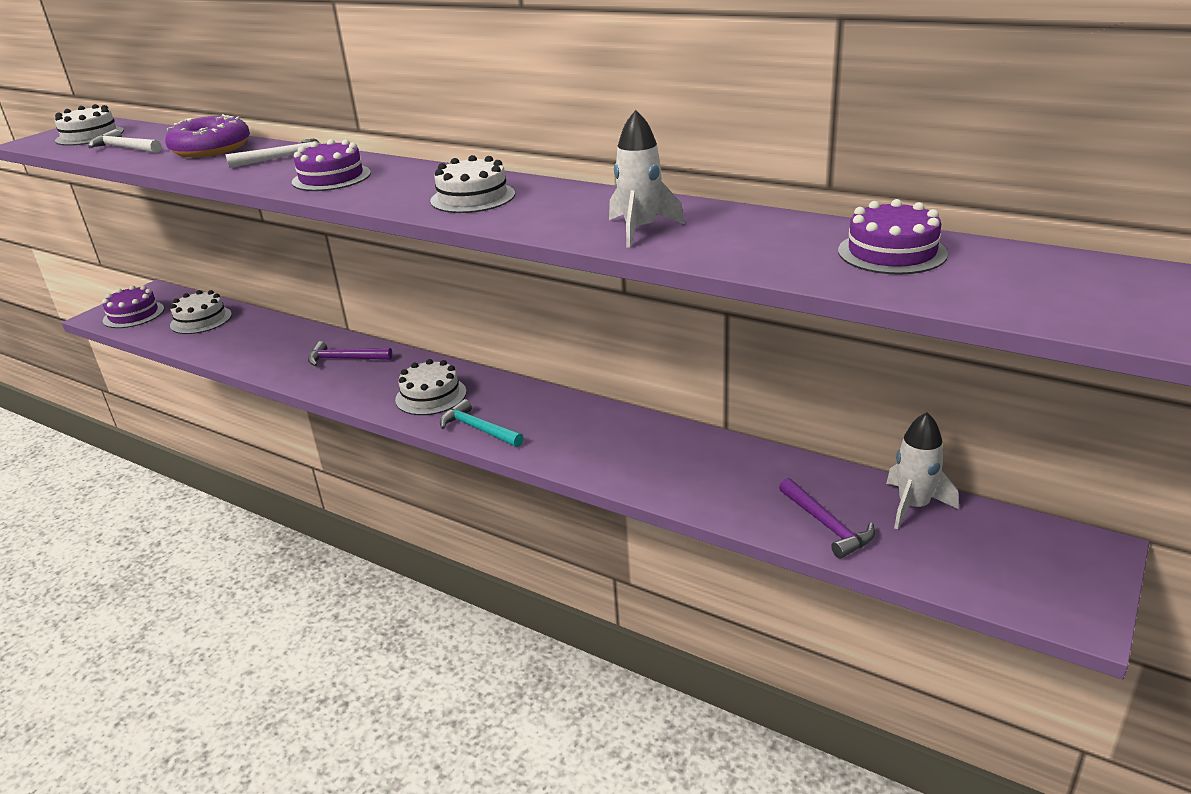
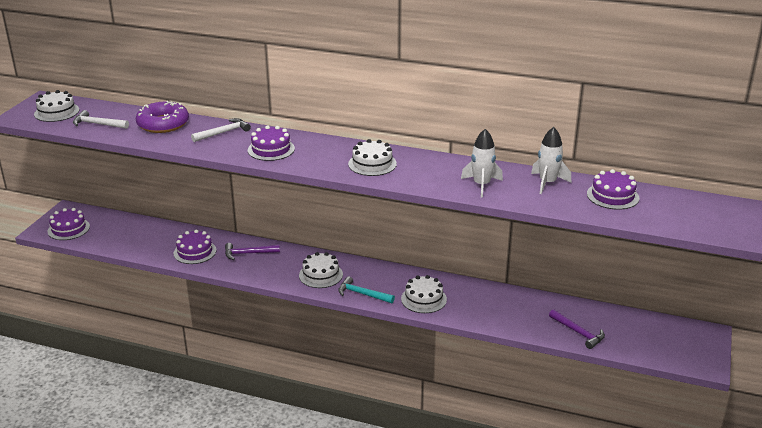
camera: 15 degrees left, 0 degrees up
(201, 320) = (124, 230): white cake -> white cake (424, 299)
(273, 352) = (195, 252): none -> purple cake
(913, 506) = (618, 318): white rocket -> white rocket (547, 183)

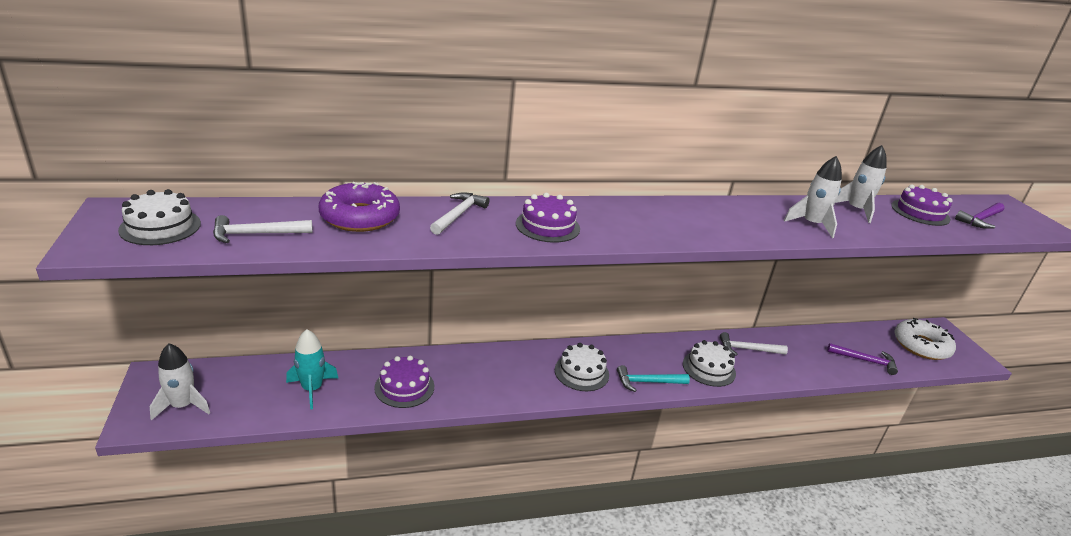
camera: 35 degrees left, 0 degrees up
(68, 229) = (182, 406): purple cake -> white rocket
(141, 238) = (312, 389): none -> turquoise rocket
(248, 253) = (473, 369): purple hammer -> purple hammer (980, 219)
(372, 164) = (680, 222): white cake -> none
(476, 296) = (747, 349): none -> white hammer
(659, 338) = (921, 346): none -> white donut

